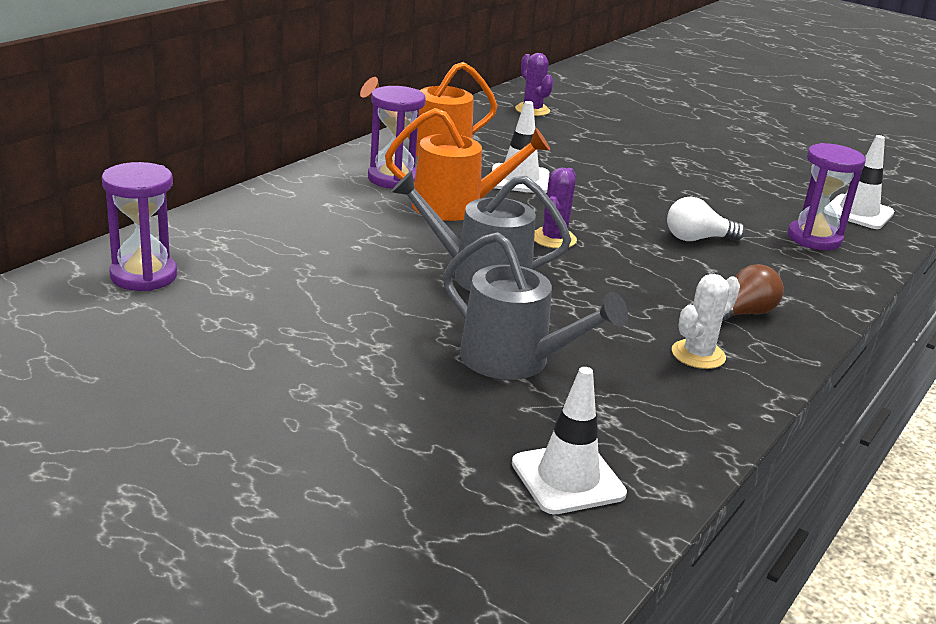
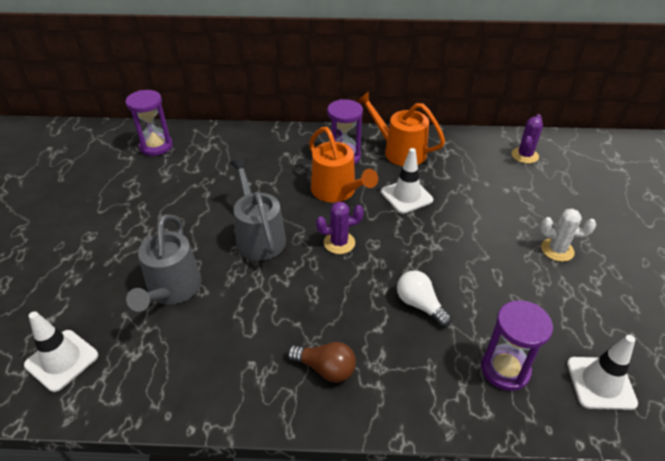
camera: 60 degrees right, 15 degrees up
(698, 355) = (245, 365): white cactus -> white cactus (557, 250)

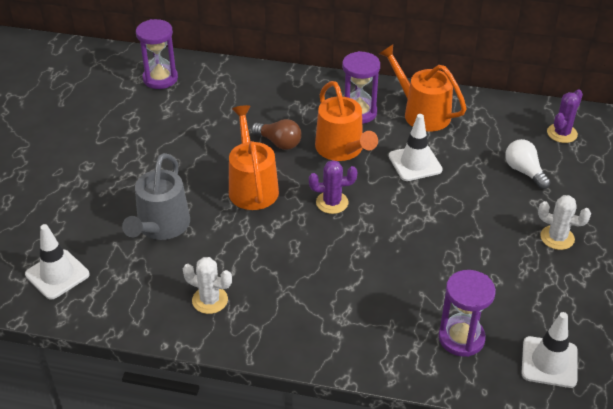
camera: 10 degrees right, 0 degrees up
(234, 365) = (210, 300): none -> white cactus
(259, 236) = (252, 186): grey watering can -> orange watering can
(325, 368) = (292, 314): brown light bulb -> brown light bulb (279, 143)
(419, 305) = (397, 271): white light bulb -> white light bulb (524, 171)

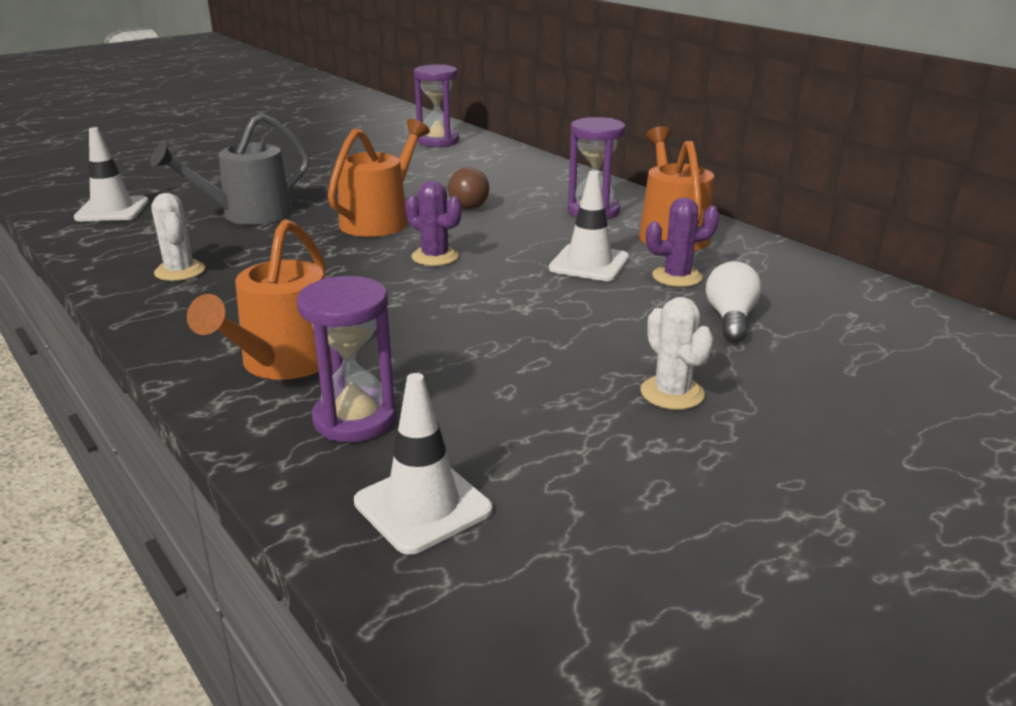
camera: 40 degrees right, 15 degrees down
(342, 149) = (523, 228): orange watering can -> orange watering can (283, 362)
(562, 133) = (853, 308): purple cactus -> purple cactus (677, 277)

